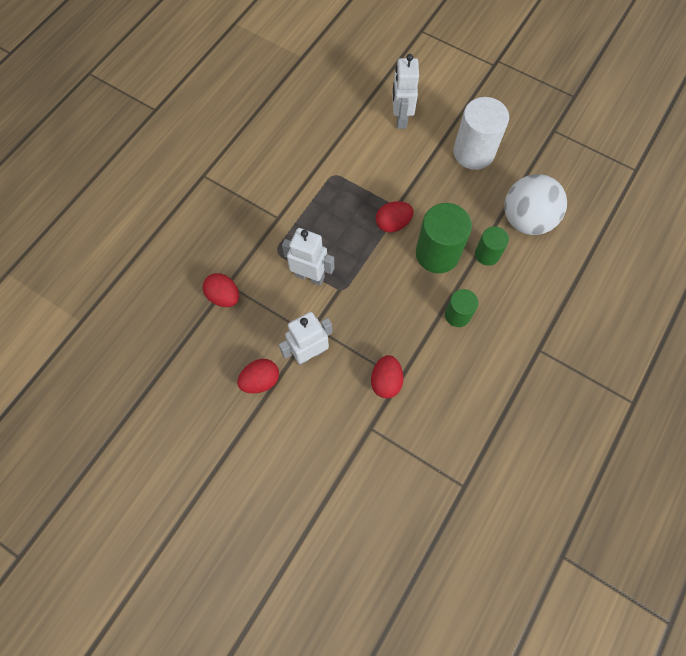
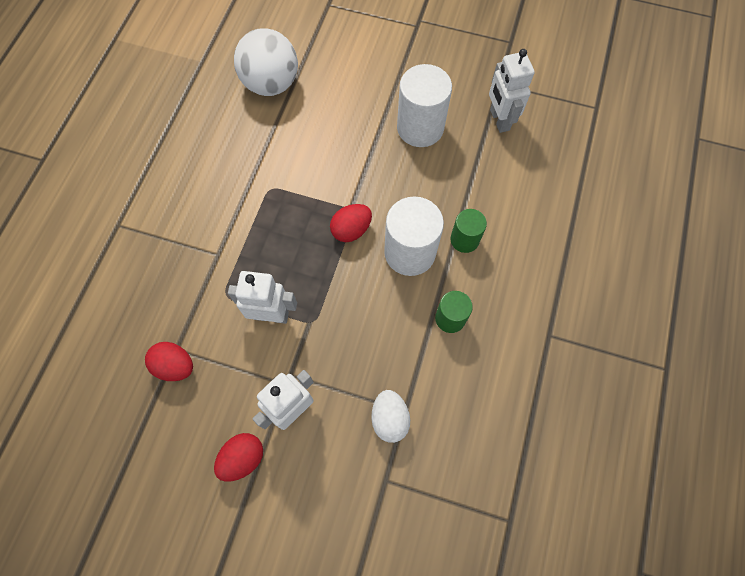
camera: 15 degrees left, 0 degrees up
(386, 381) = (389, 419): red egg -> white egg
(400, 118) = (330, 107): white robot -> white robot (499, 120)
(437, 254) = (410, 252): green cylinder -> white cylinder
(526, 220) = (496, 190): white ball -> white ball (271, 84)

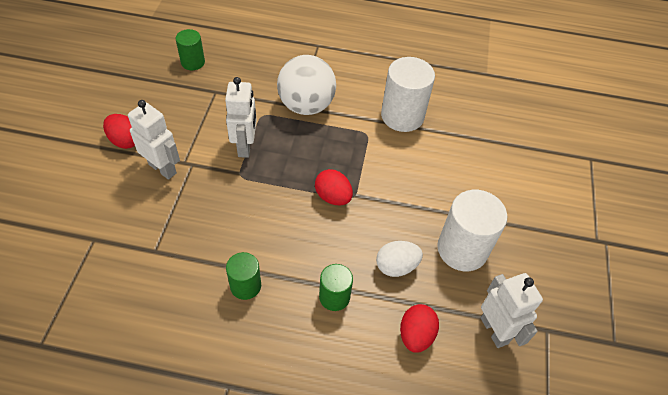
camera: 80 degrees right, 15 degrees down
(116, 379) = (193, 62): none -> green cylinder
(175, 366) = (202, 92): red egg -> red egg (416, 335)
(271, 84) = (478, 123): white ball -> white ball (306, 105)
(389, 419) = (148, 239): white egg -> white egg (396, 266)
(410, 252) = (314, 247): white cylinder -> white cylinder (402, 116)
(499, 120) = (494, 330): white robot -> white robot turned 90 degrees clockwise

